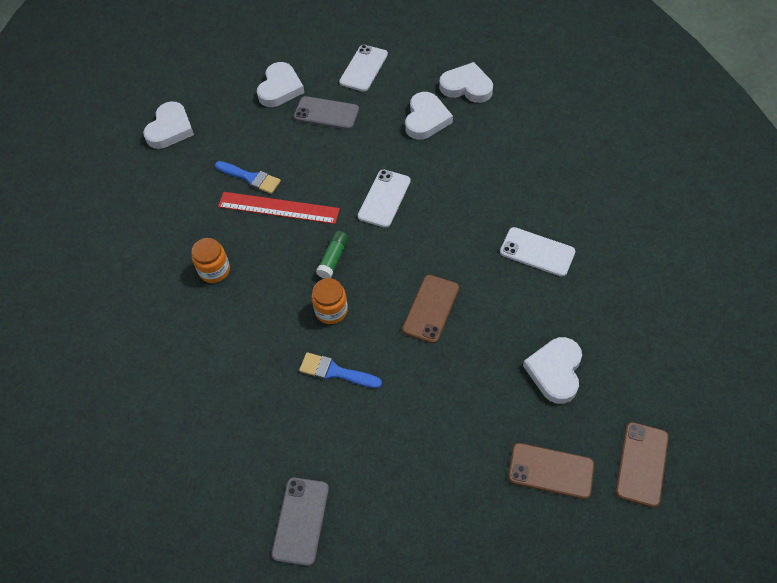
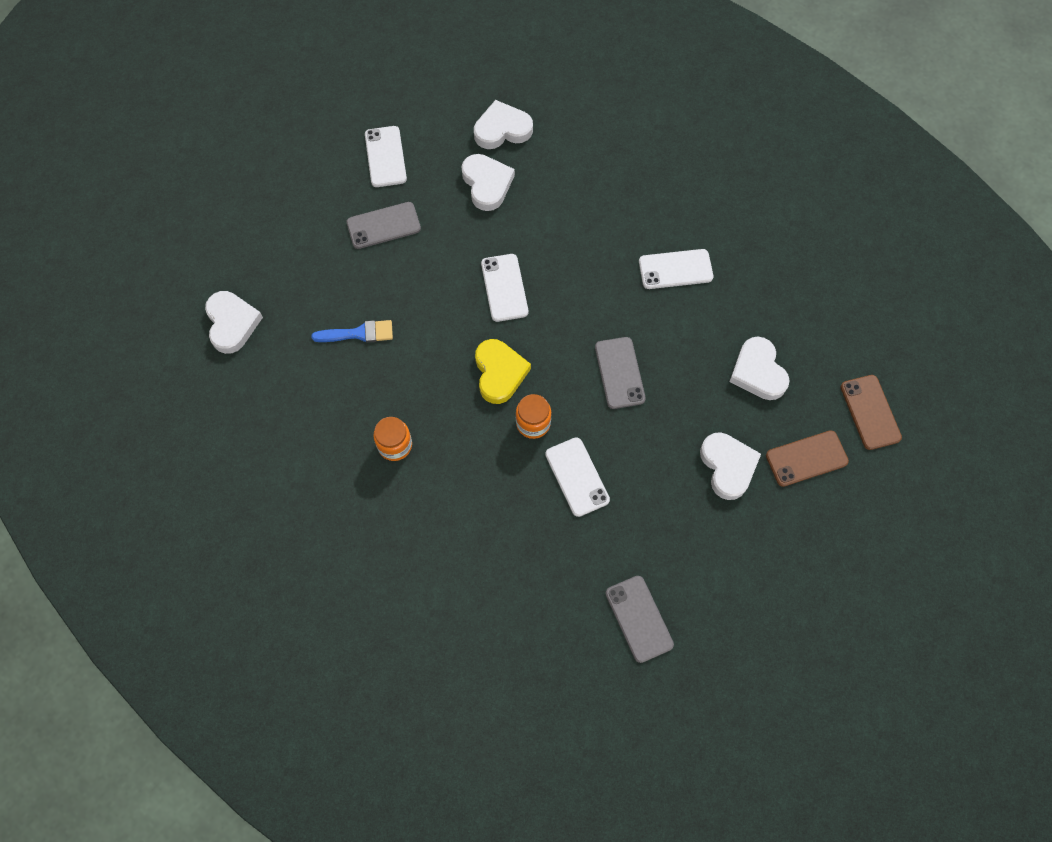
camera: 35 degrees left, 10 degrees up
(278, 208) = (409, 350): red ruler -> none
(280, 88) = (315, 221): white heart -> white heart (728, 466)
(333, 259) = (499, 373): green glue stick -> yellow heart
(335, 372) = (577, 477): blue brush -> white phone
(431, 309) = (619, 373): brown phone -> grey phone

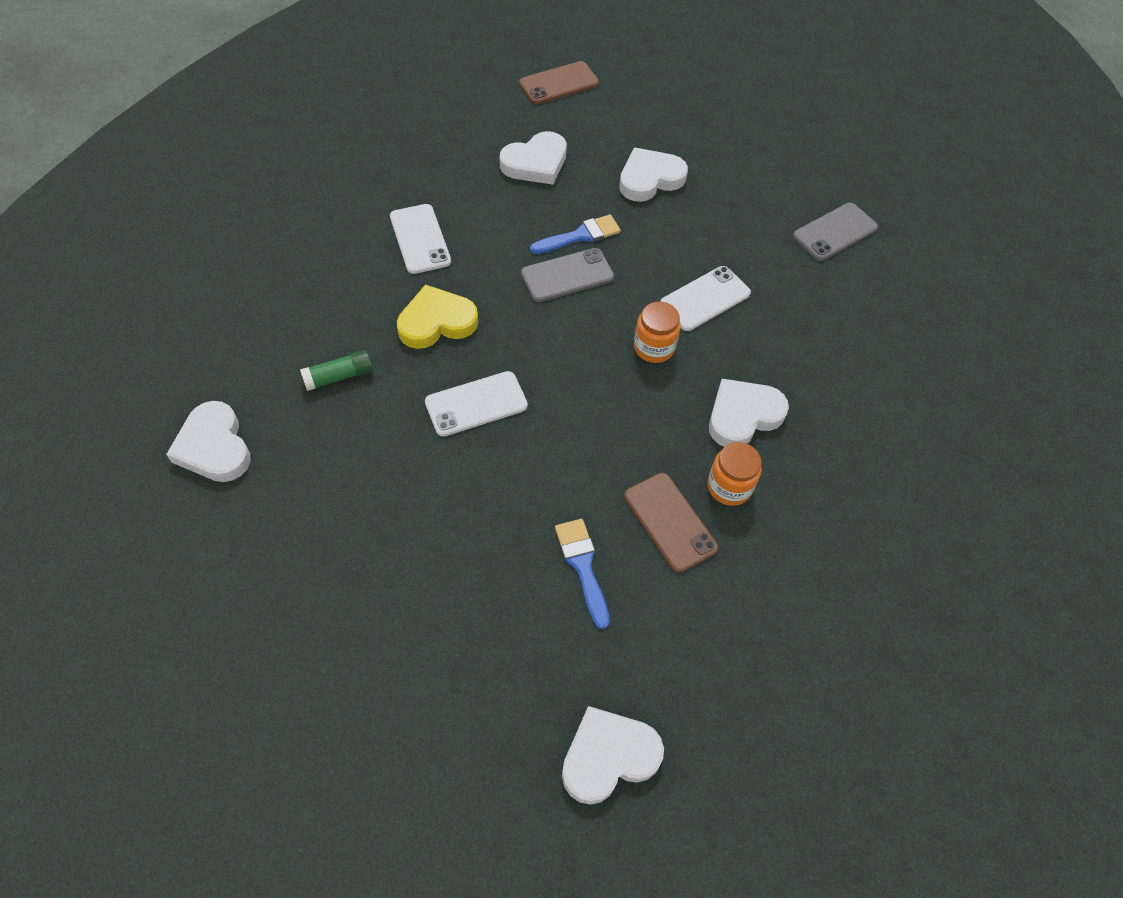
camera: 105 degrees left, 10 degrees down
(383, 226) = (398, 572): grey phone -> none
(385, 157) = (271, 597): white phone -> none
(487, 184) = (312, 450): white heart -> white heart (743, 416)
(499, 373) = (598, 390): yellow heart -> yellow heart (436, 322)
(546, 203) = (339, 376): none -> green glue stick
(663, 391) = (580, 236): none -> blue brush
(806, 458) = (622, 124): brown phone -> brown phone (670, 522)

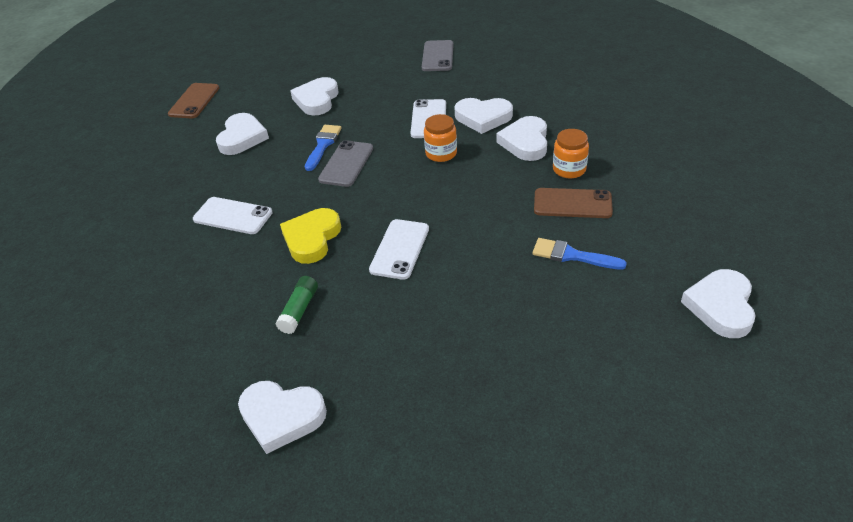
camera: 45 degrees left, 15 degrees down
(753, 348) = (483, 118): none -> white heart

